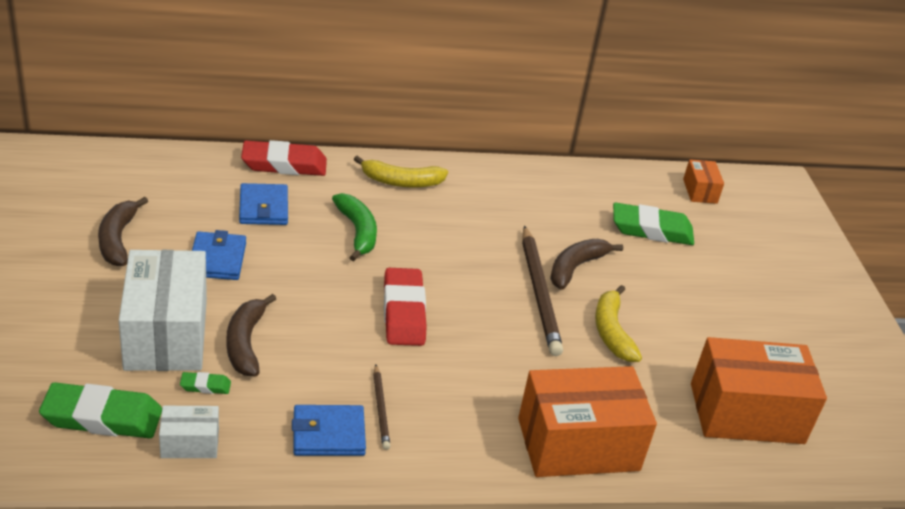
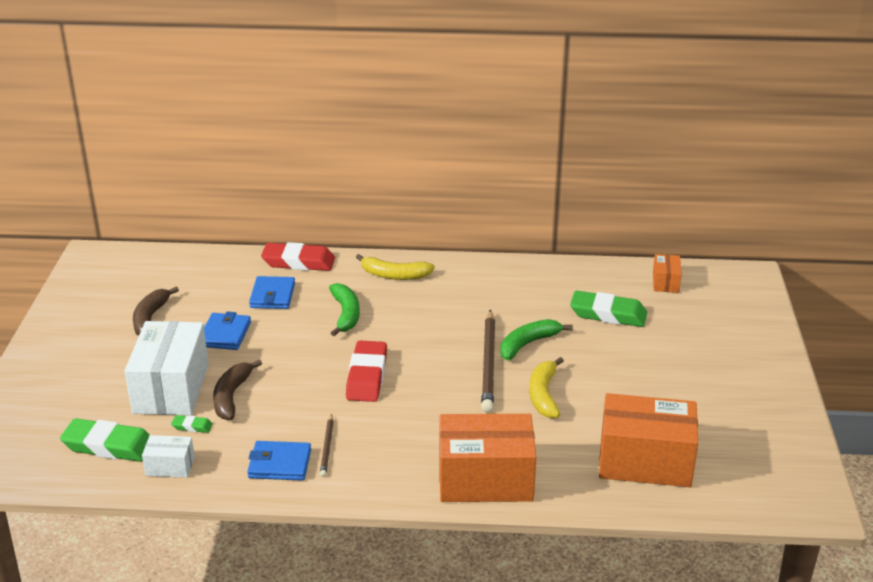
camera: 15 degrees right, 5 degrees down
(576, 267) = (528, 344): brown banana -> green banana

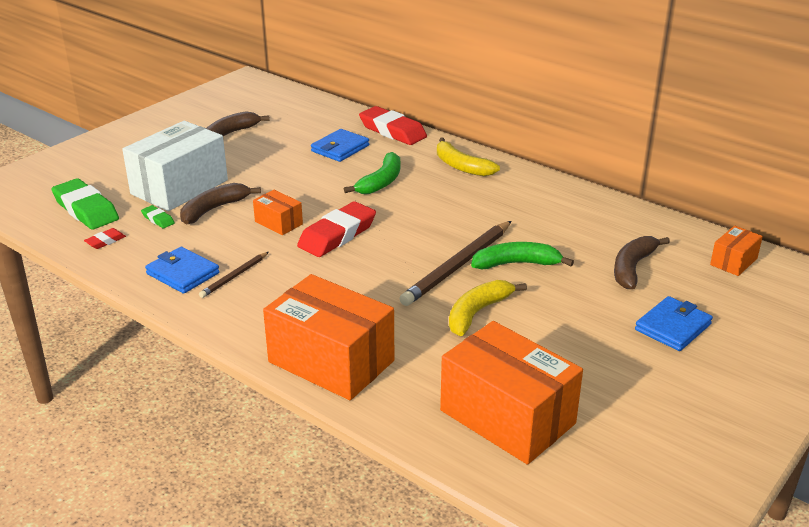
camera: 35 degrees right, 0 degrees up
(170, 466) = (105, 241): white box -> red eraser
(225, 334) = (268, 163): blue wallet -> blue wallet (673, 327)
(305, 385) = (278, 223): none -> orange box
(608, 314) = (632, 268): green eraser -> brown banana

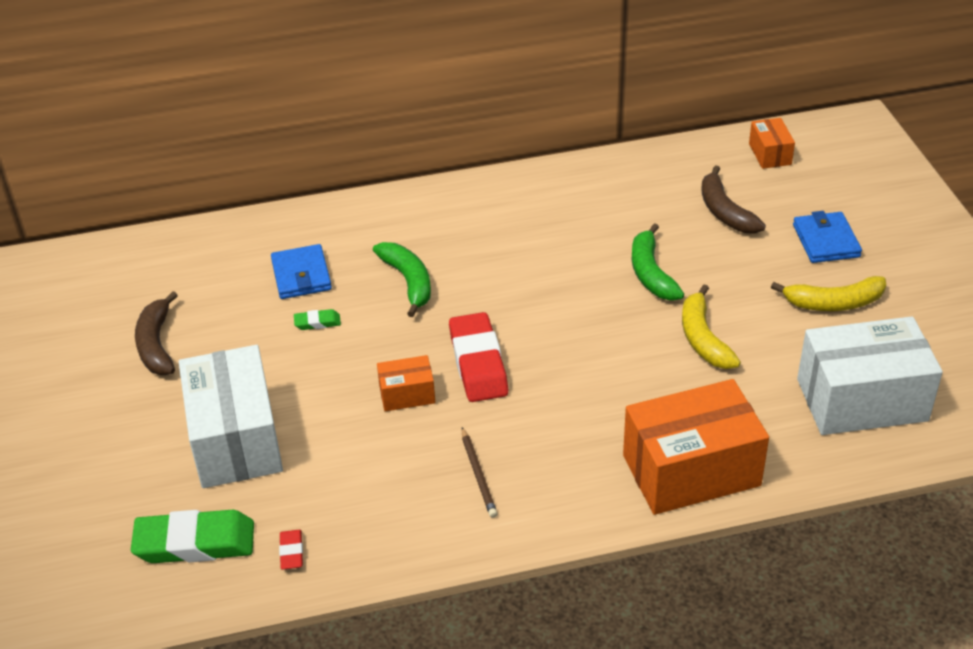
camera: 50 degrees left, 10 degrees up
(158, 219) = (291, 487): green eraser -> green eraser (317, 322)
(183, 273) = (430, 513): blue wallet -> none
(214, 209) = (321, 432): brown banana -> none
(392, 131) = (311, 220): red eraser -> none
(458, 266) = (618, 310): brown pencil -> none
(461, 166) = (442, 213): yellow banana -> yellow banana (834, 303)
(507, 417) = (861, 400): orange box -> white box
(516, 264) = (651, 273): green banana -> green banana turned 45 degrees counterclockwise

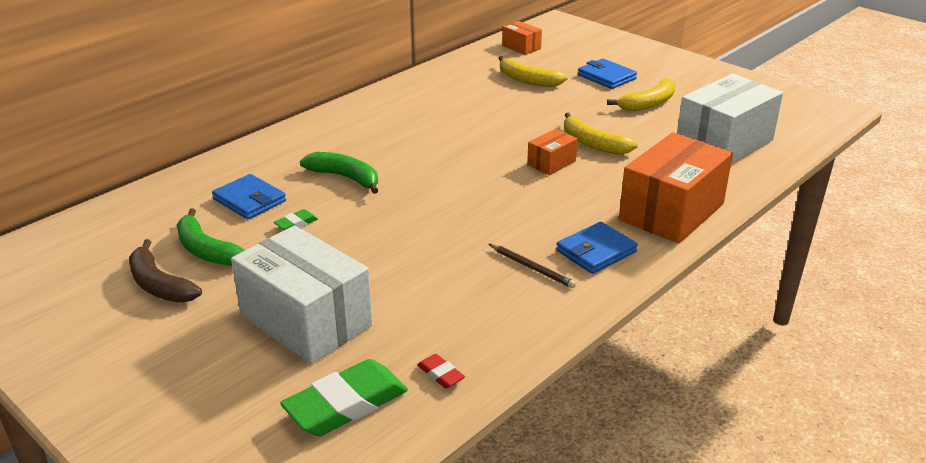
camera: 35 degrees left, 10 degrees down
(407, 394) = (421, 241): orange box -> orange box (551, 163)
(478, 363) = (454, 205): red eraser -> none
(559, 484) = (596, 251): none -> blue wallet
(651, 273) = (518, 122): green banana -> green banana (206, 250)
(724, 211) = (527, 80): brown banana -> yellow banana

